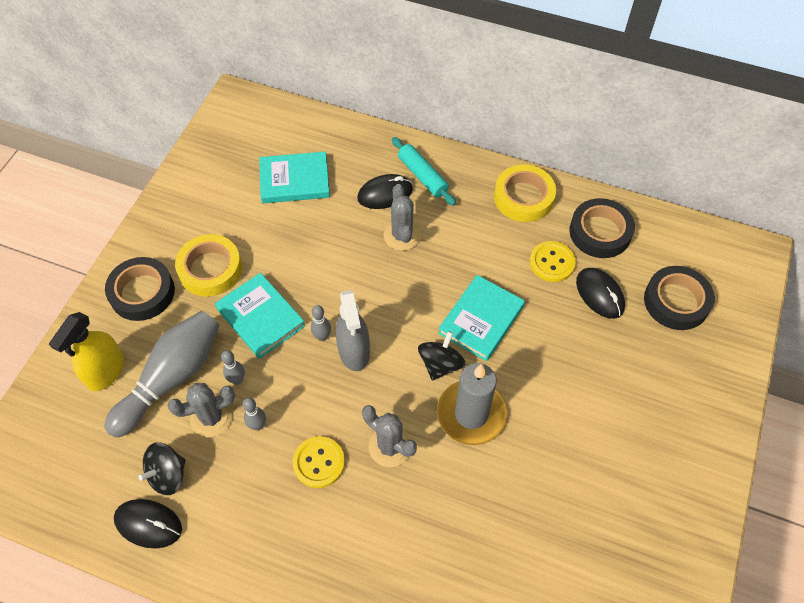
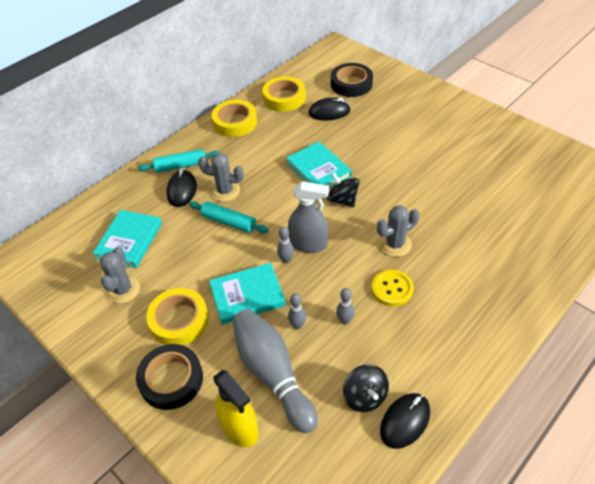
camera: 65 degrees left, 10 degrees down
(211, 417) = (324, 352): grey cactus -> grey cactus (123, 289)
(356, 258) = (229, 222): none -> turquoise rolling pin
(471, 414) = (387, 195): grey candle -> none
(552, 262) = (294, 125): yellow button -> none
(600, 232) = (284, 98): black tape -> yellow tape

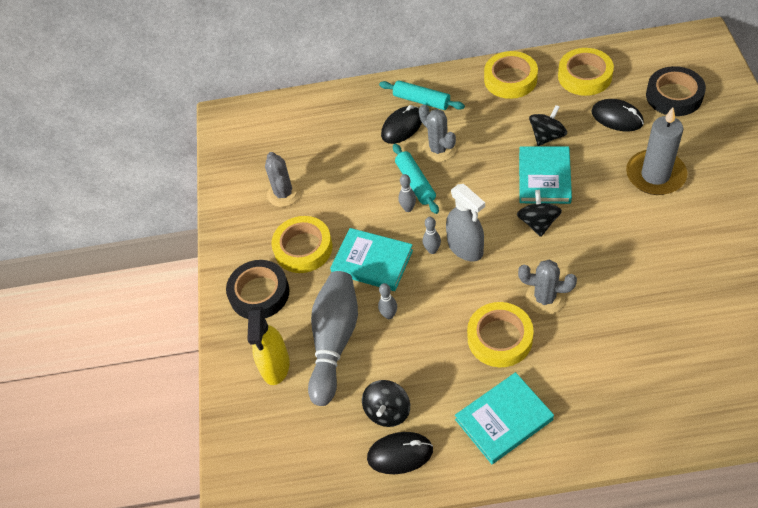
camera: 45 degrees right, 5 degrees up
(123, 289) = (284, 194): grey cactus -> grey cactus turned 60 degrees counterclockwise
(129, 241) = (321, 152): turquoise book -> turquoise book (504, 420)
(295, 144) = (547, 136): none -> black spinning top
(345, 320) = (431, 338): grey bowling pin -> grey bowling pin (408, 208)
(386, 132) = (655, 175): none -> grey candle
(392, 289) = (499, 338): yellow button -> yellow tape

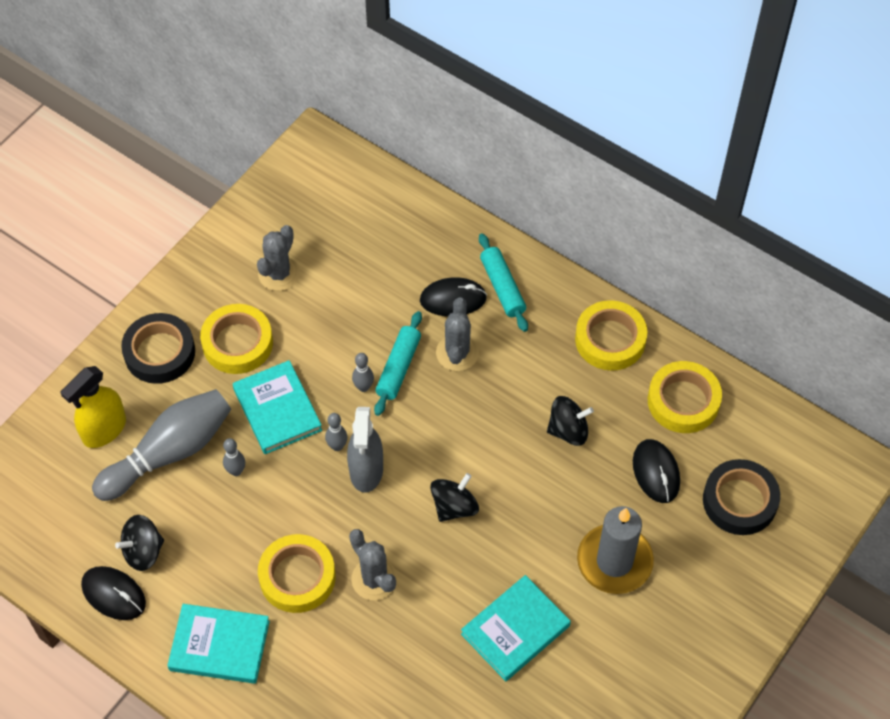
camera: 35 degrees right, 5 degrees up
(544, 177) = (514, 469): turquoise book -> turquoise book (515, 630)

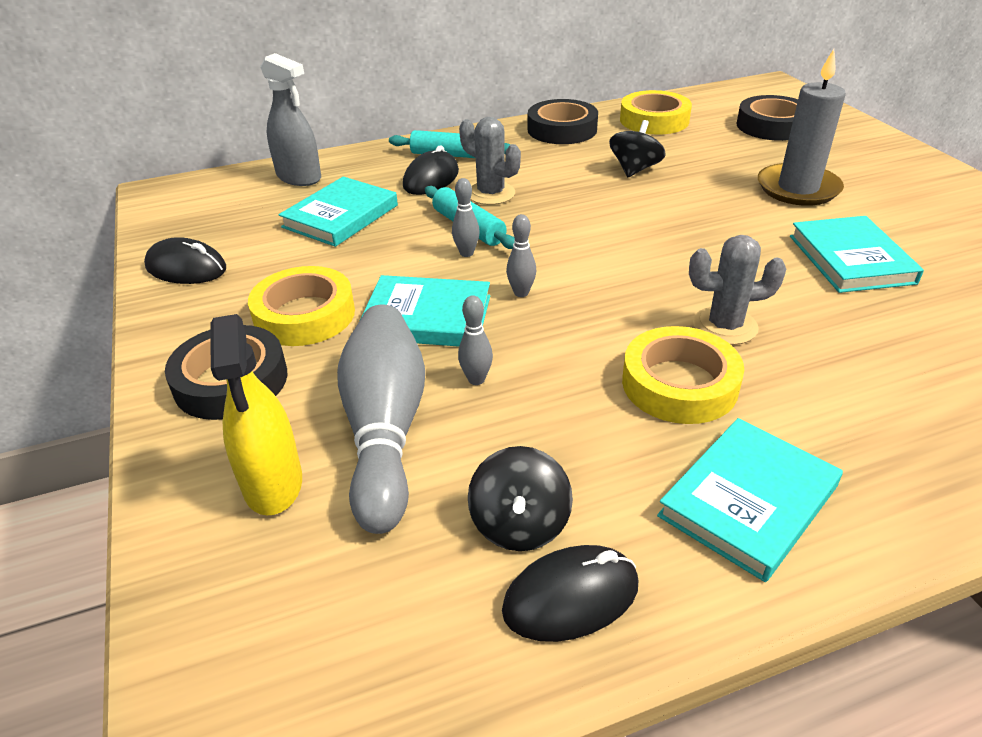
camera: 55 degrees left, 20 degrees down
(279, 274) = (262, 258): grey cactus -> none
(359, 279) = (341, 216): none -> turquoise book
(366, 470) = (572, 284): grey spray bottle -> grey spray bottle (299, 177)
(454, 507) = (668, 247): black spinning top -> none
(610, 339) = (562, 129): yellow tape -> black tape
(656, 472) = (715, 147): black mouse -> black mouse (186, 268)

